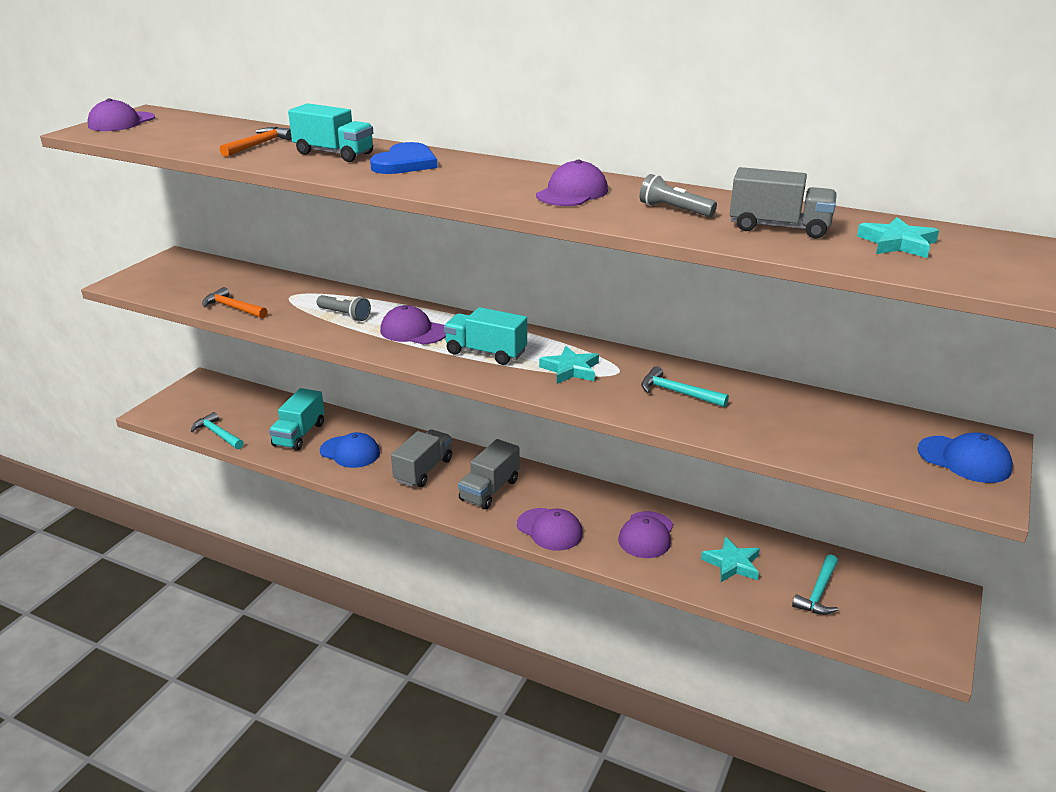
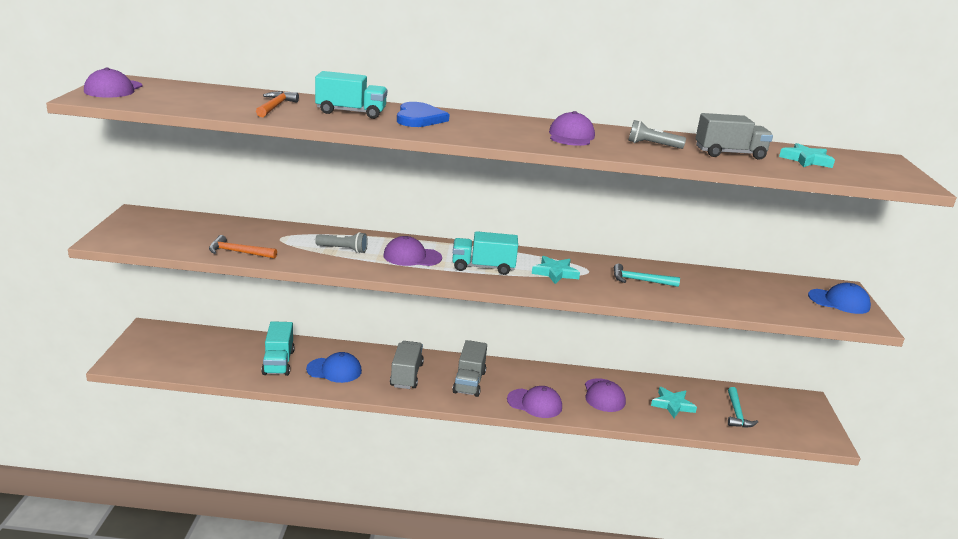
camera: 25 degrees left, 5 degrees down
(217, 434) = (201, 372): turquoise hammer -> none

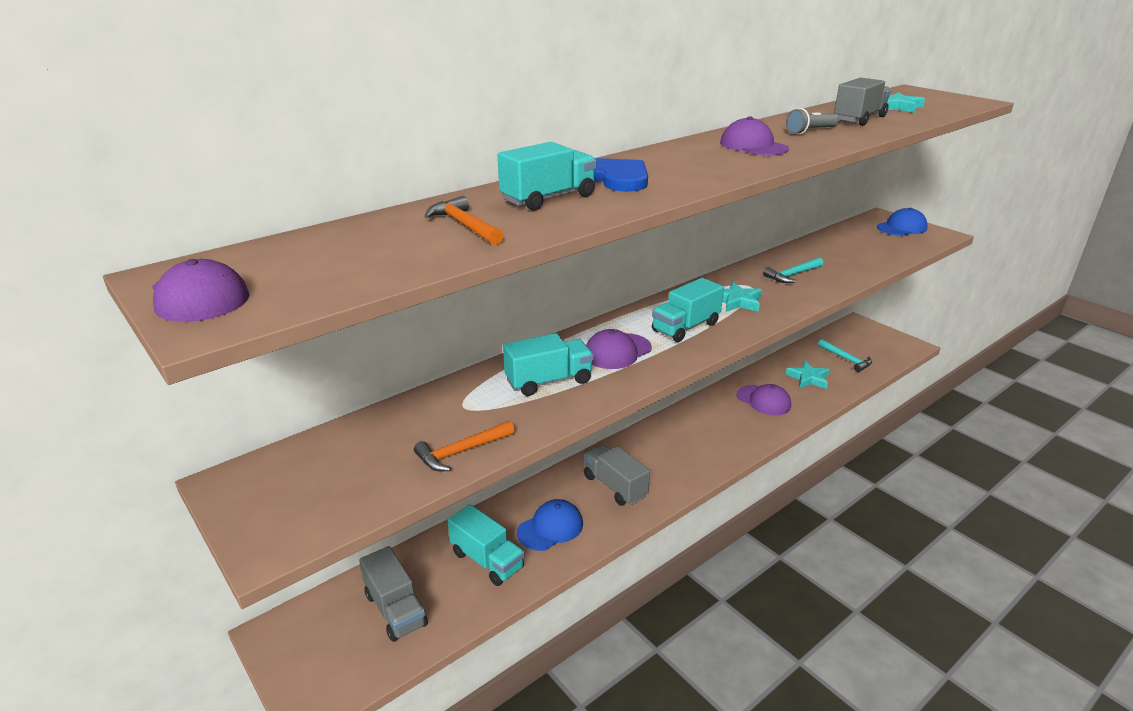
camera: 40 degrees left, 5 degrees up
(343, 249) = (549, 381): grey flashlight -> turquoise truck
(469, 382) = (668, 456): grey truck -> grey truck (395, 610)
(534, 403) = (738, 441): purple cap -> none

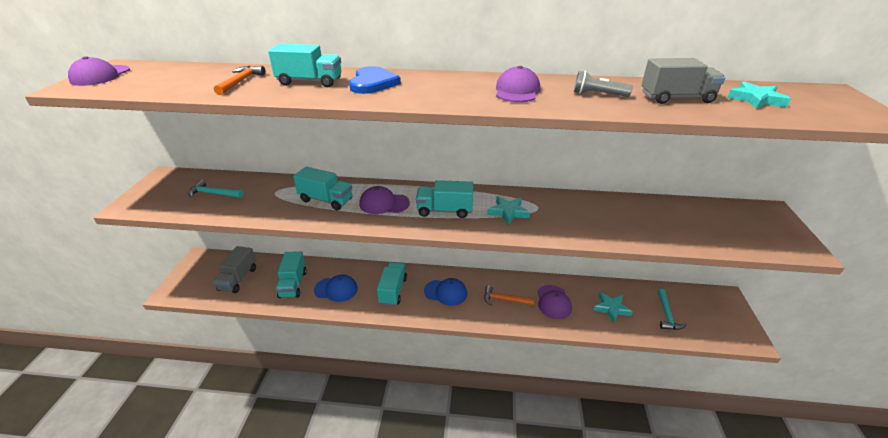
camera: 45 degrees right, 5 degrees up
(461, 452) = (235, 210): orange hammer -> orange hammer (504, 300)
(615, 486) = (393, 291): grey truck -> turquoise truck
(792, 275) = (584, 215): turquoise hammer -> turquoise hammer (213, 194)
(902, 227) = (770, 226): blue cap -> blue cap (445, 292)

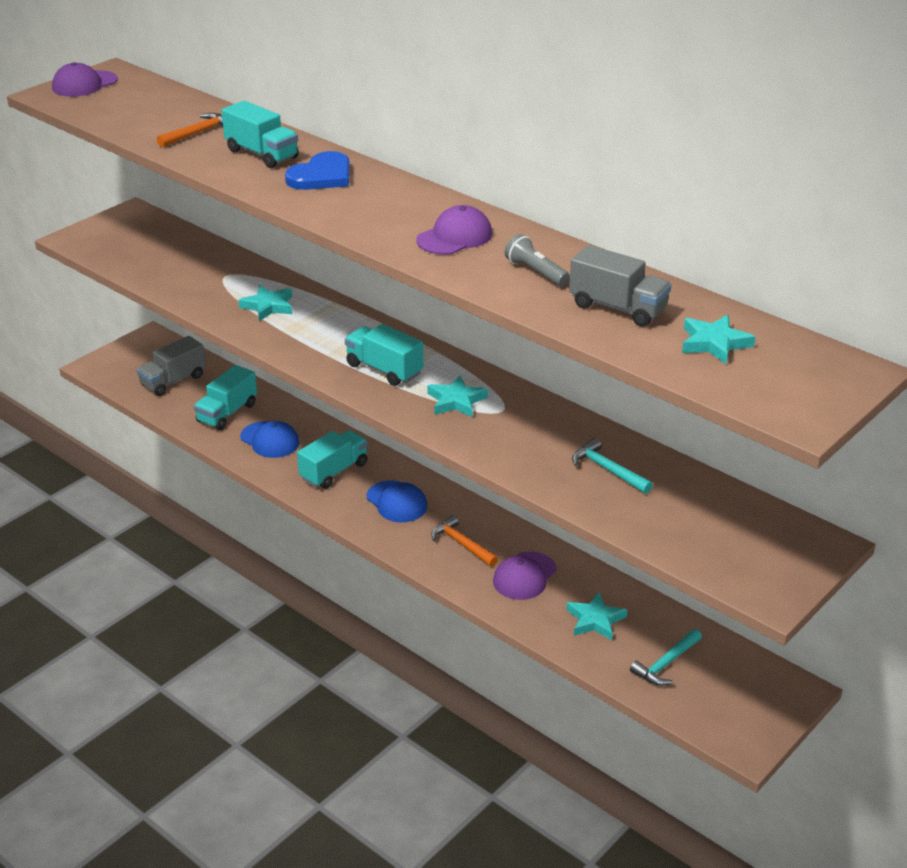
camera: 35 degrees right, 0 degrees up
(213, 194) = (162, 254): turquoise hammer -> turquoise hammer (607, 470)
(326, 200) = (268, 306): turquoise truck -> turquoise star
(384, 203) = (326, 334): purple cap -> none

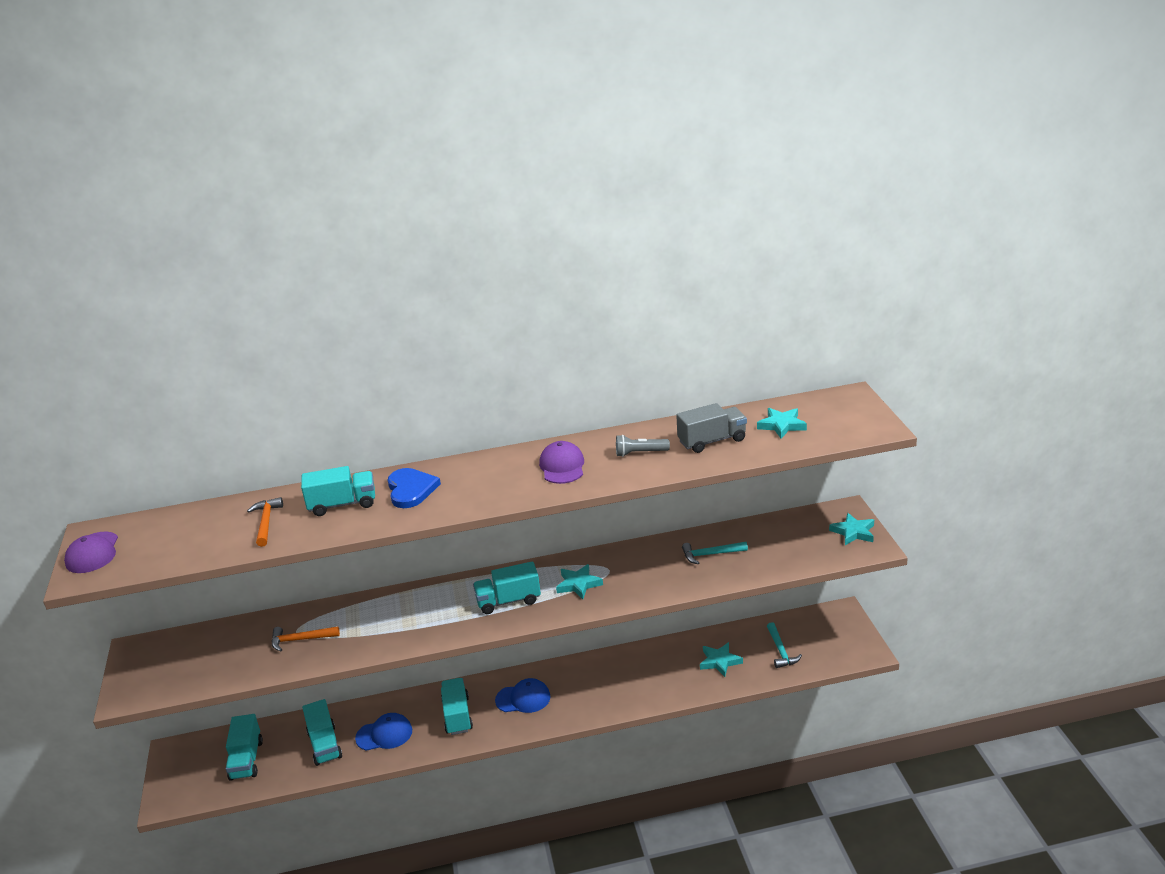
camera: 50 degrees left, 5 degrees down
(173, 381) = (246, 760): grey truck -> turquoise truck
(268, 306) = (365, 625): turquoise star -> turquoise star (853, 532)
(462, 544) = (596, 687): orange hammer -> orange hammer (300, 640)
(524, 576) = (653, 673): purple cap -> none

